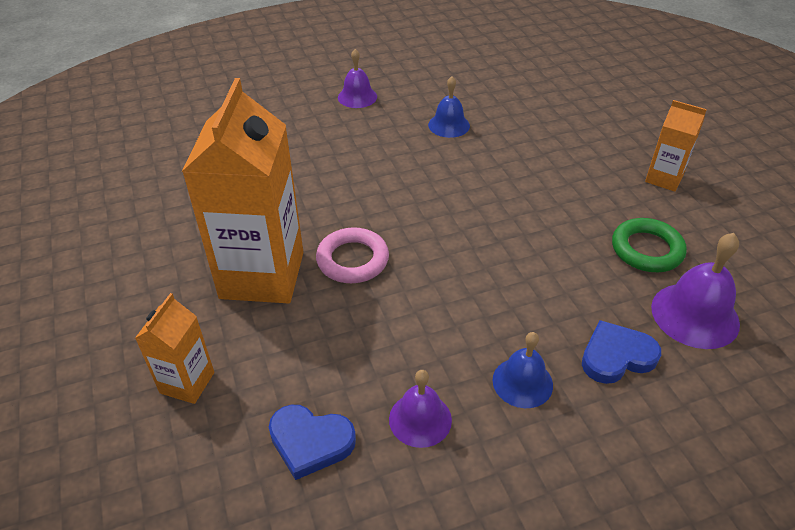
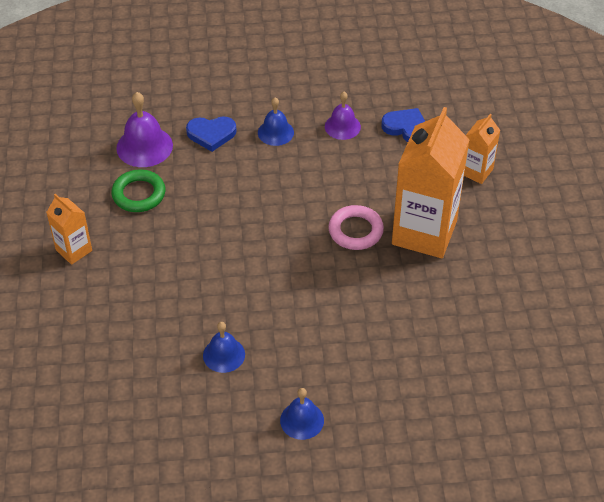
camera: 165 degrees left, 5 degrees up
(357, 97) = (302, 420): purple bell -> blue bell

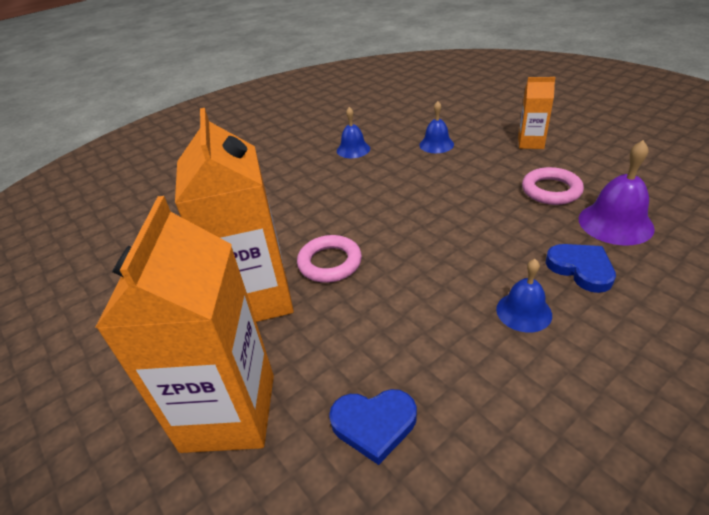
camera: 150 degrees right, 10 degrees down
(139, 194) = (551, 190): green ring -> pink ring
(211, 134) = (581, 269): blue heart -> blue heart turned 90 degrees clockwise
(302, 420) = (270, 149): blue bell -> blue bell (436, 144)
(342, 126) = (459, 370): purple bell -> none
(476, 171) = (229, 412): orange carton -> orange carton, size x2.04

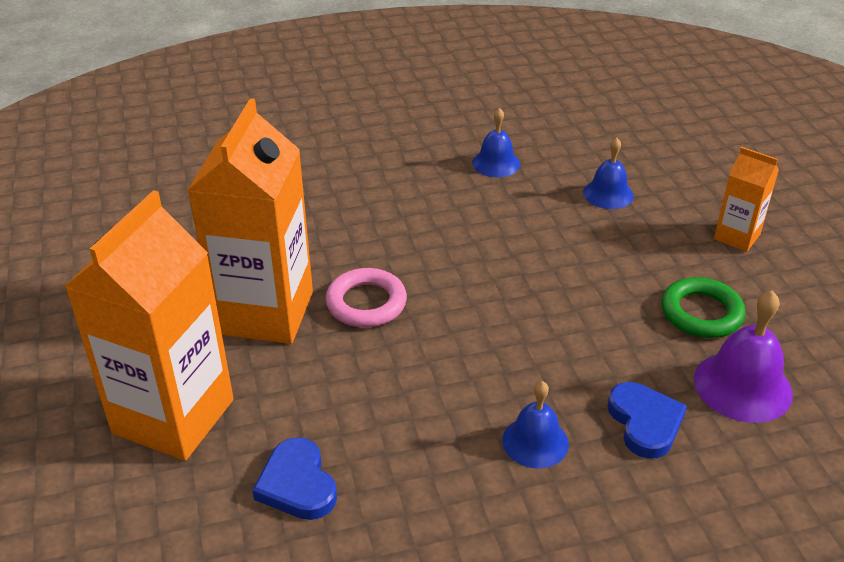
camera: 20 degrees right, 0 degrees up
(374, 424) = (297, 484): blue heart -> blue heart turned 45 degrees clockwise
(551, 190) = (701, 313): pink ring -> green ring

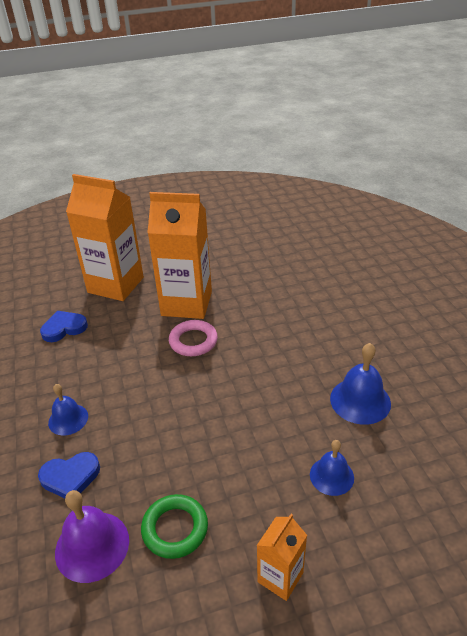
camera: 90 degrees right, 0 degrees up
(496, 163) = (360, 400): blue bell -> blue bell, size x1.53

